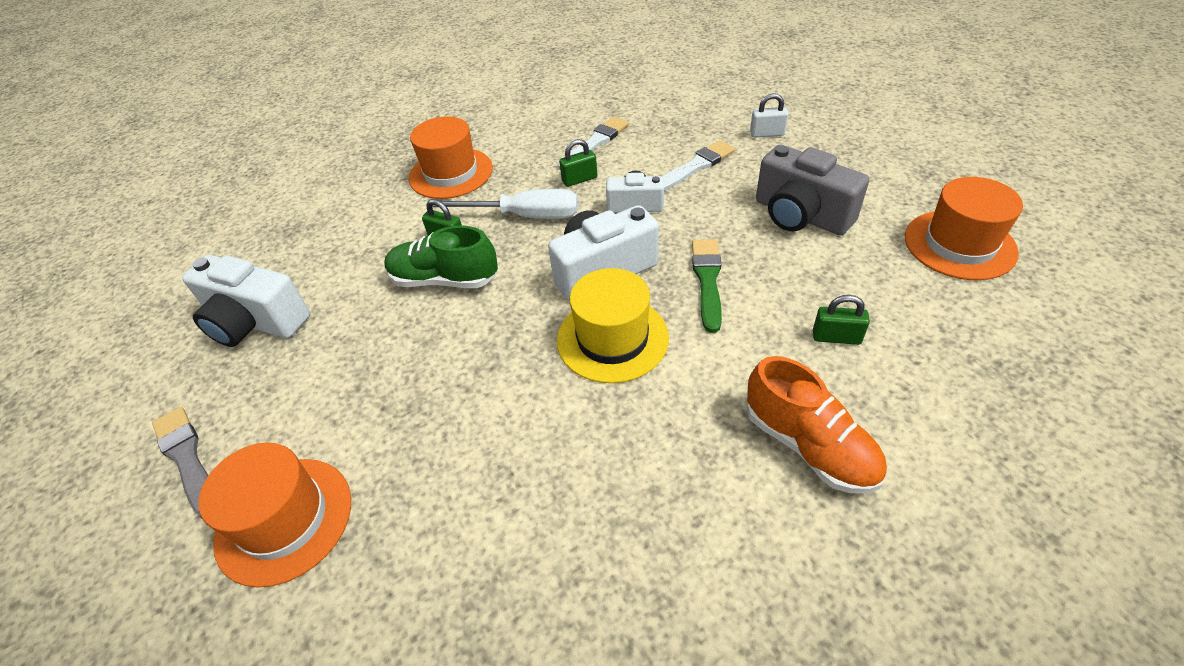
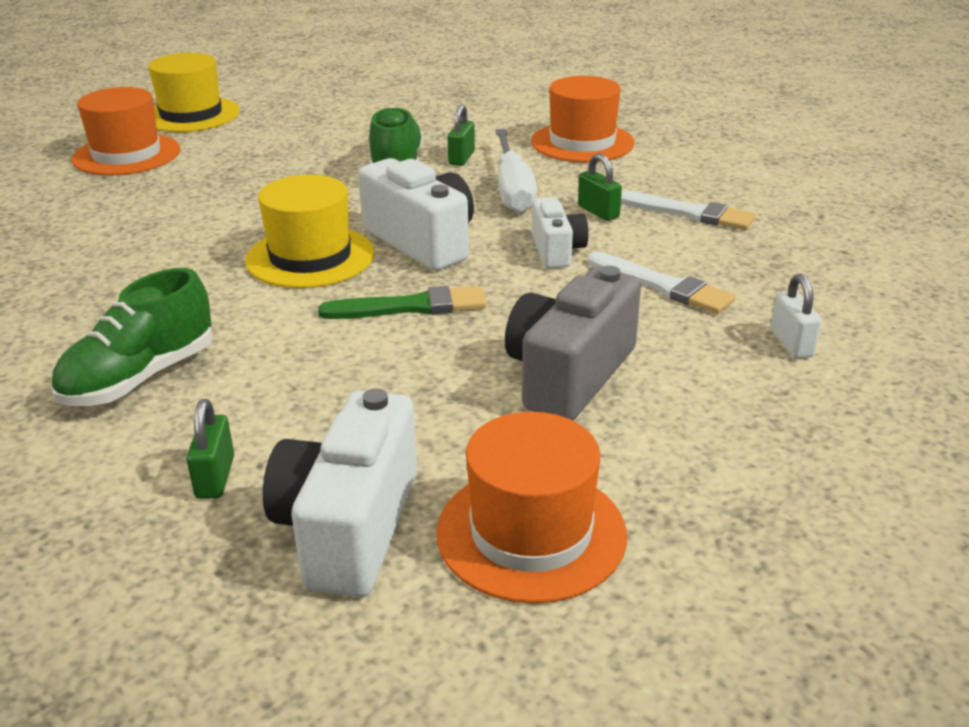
camera: 75 degrees right, 15 degrees down
(187, 458) = (191, 115): grey brush -> yellow hat
(255, 322) = (334, 105): white camera -> white camera (349, 527)
(809, 445) = (140, 378): orange shoe -> green shoe
(836, 337) = (308, 400): green padlock -> green padlock (215, 477)

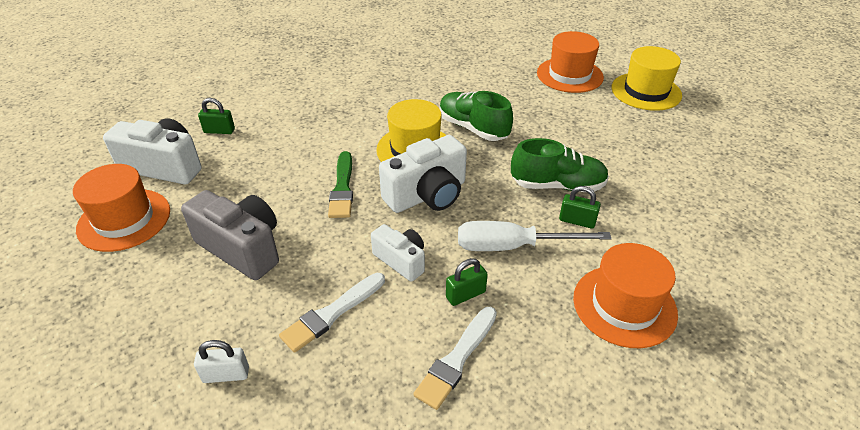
camera: 95 degrees right, 10 degrees up
(140, 378) = (305, 105): green shoe -> green shoe (473, 128)
(556, 251) = (401, 260): white camera -> white camera turned 135 degrees counterclockwise

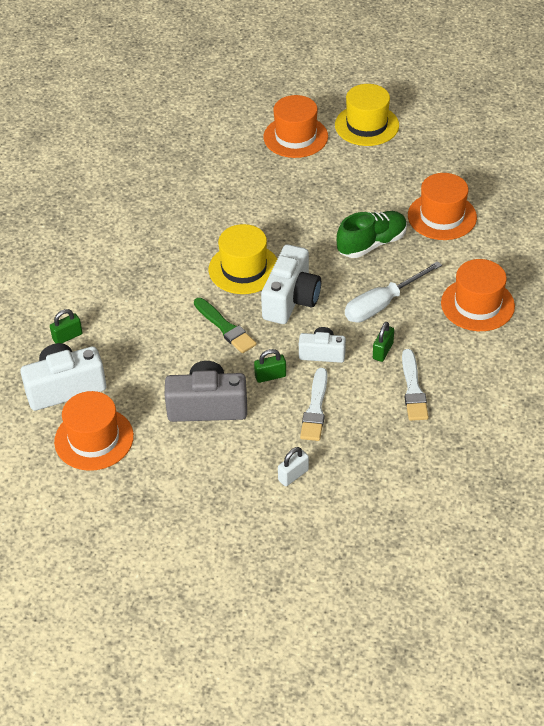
camera: 35 degrees left, 5 degrees up
(473, 128) = (268, 227): green shoe -> none
(577, 221) = (406, 264): green padlock -> green padlock (270, 376)
(658, 195) = (442, 216): none -> orange hat

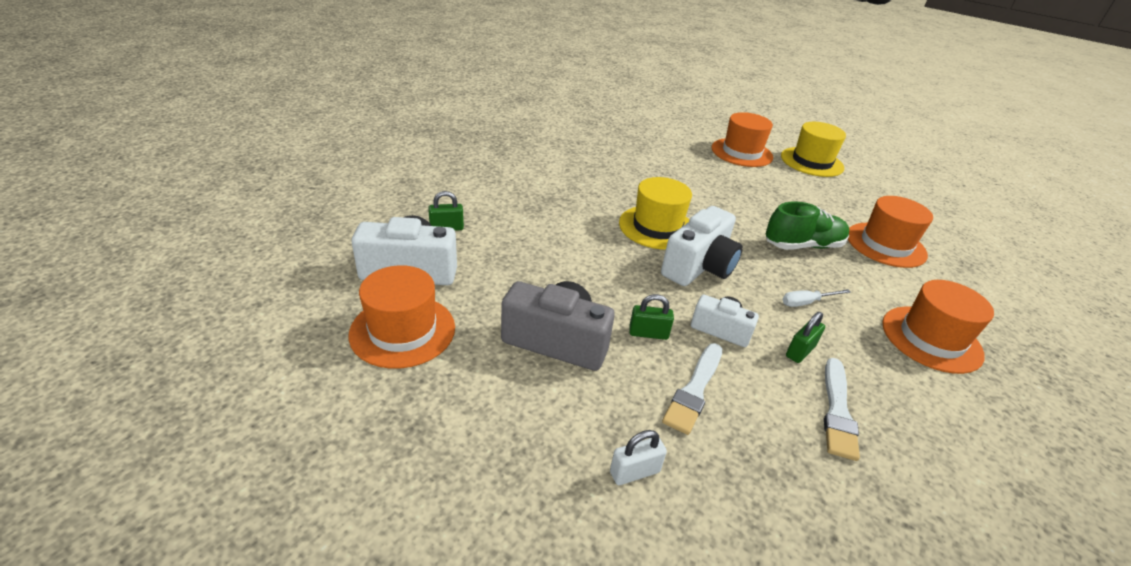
camera: 15 degrees right, 10 degrees down
(225, 328) = (615, 270): green brush -> none
(382, 304) = (806, 302): white screwdriver -> white screwdriver, size x0.53

